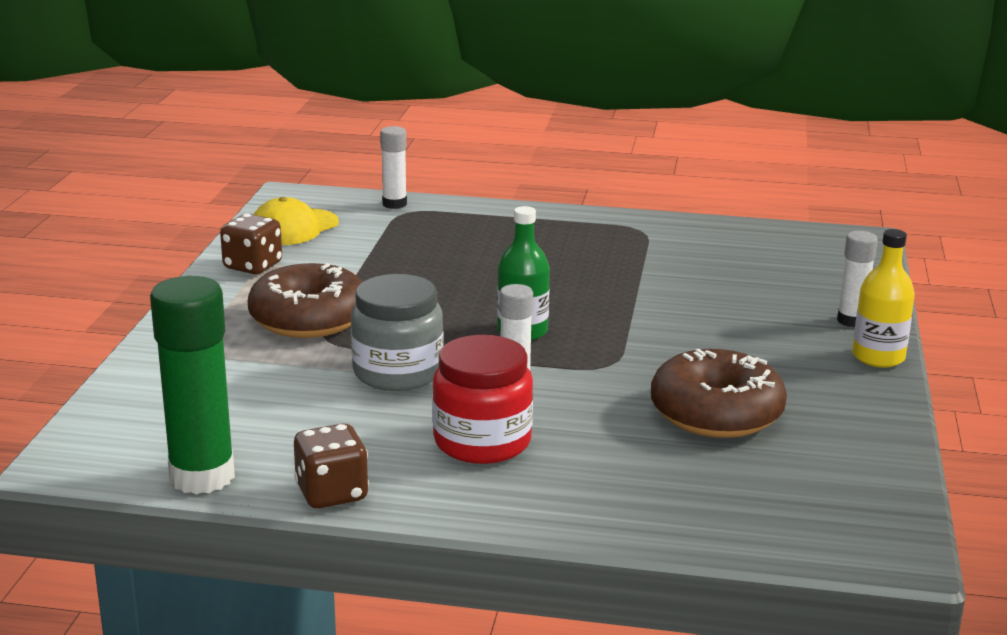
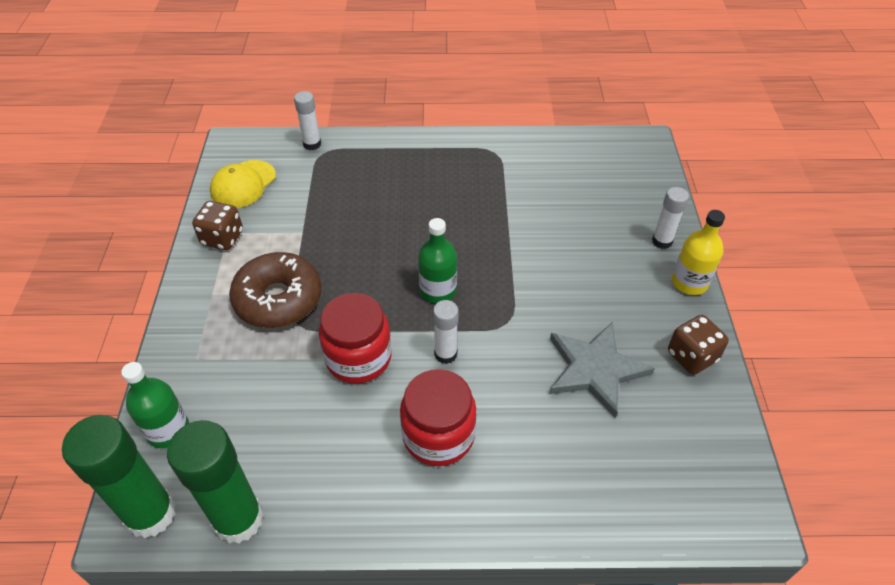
camera: 10 degrees left, 25 degrees up
(95, 461) = (151, 514): none -> green glue stick
(136, 402) = (168, 430): none -> green bottle
(332, 493) = (341, 523): brown dice -> brown dice (691, 356)
(398, 372) = (358, 357): grey jar -> red jar
(716, 413) = (595, 369): brown donut -> grey star

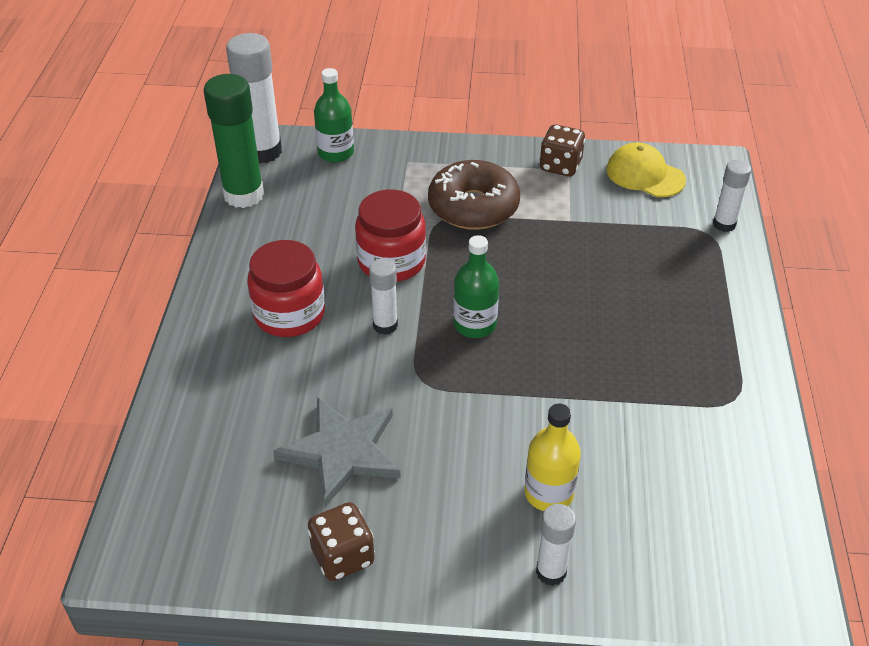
camera: 95 degrees right, 5 degrees down
(151, 514) = (262, 152): green glue stick -> white glue stick
(689, 282) = (468, 587): yellow bottle -> yellow bottle (549, 493)

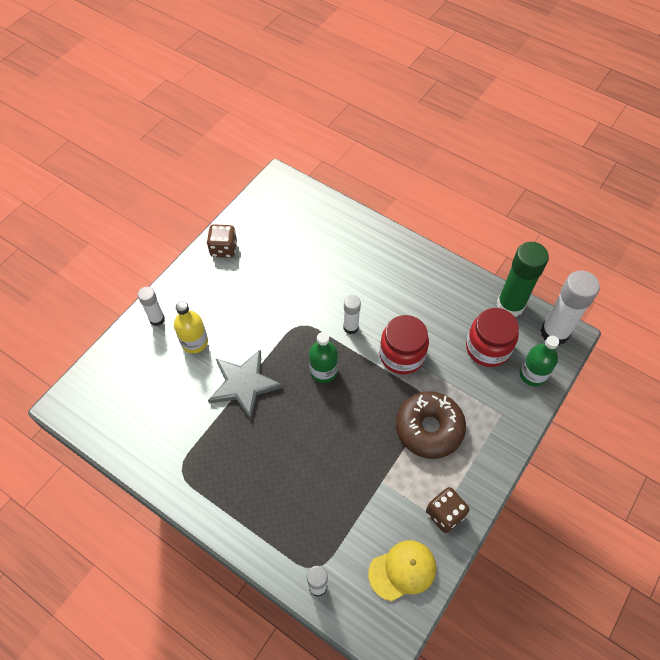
camera: 120 degrees right, 15 degrees up
(289, 314) = (387, 287): red jar -> red jar (487, 348)
(342, 452) = (279, 272): grey star -> grey star (244, 384)

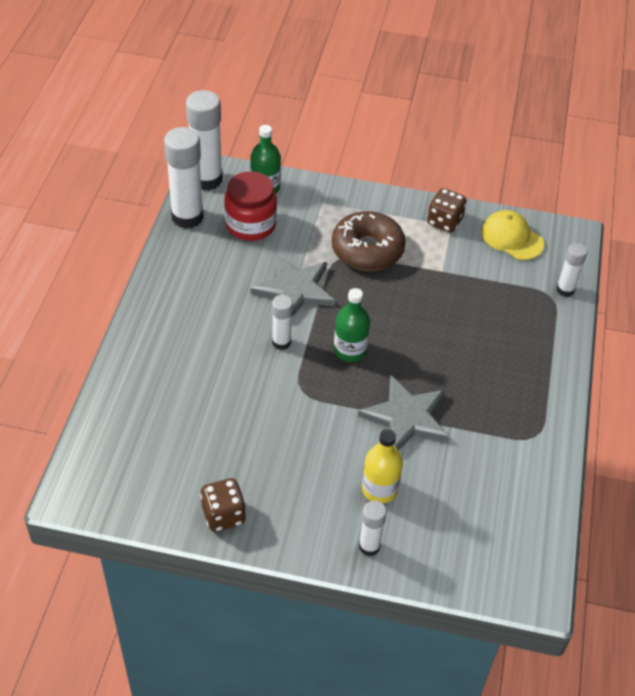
camera: 115 degrees left, 10 degrees down
(402, 355) = (295, 289): red jar -> grey star
(510, 305) = (187, 217): green glue stick -> white glue stick

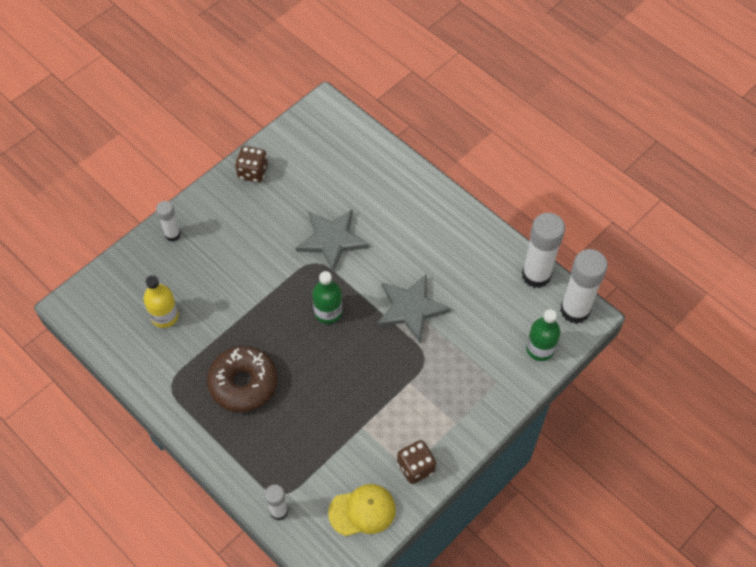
camera: 125 degrees right, 10 degrees up
(250, 225) = (501, 315): red jar -> none
(281, 342) = (365, 272): white glue stick -> none
(367, 250) = (420, 384): brown donut -> brown donut (243, 383)
(379, 489) = (206, 263): yellow bottle -> yellow bottle (165, 316)
(406, 417) = (246, 313): grey star -> grey star (331, 239)

